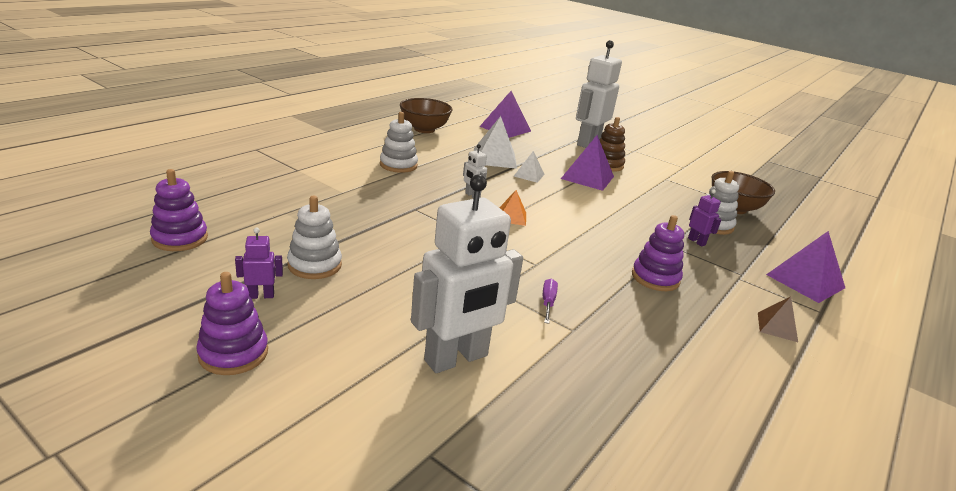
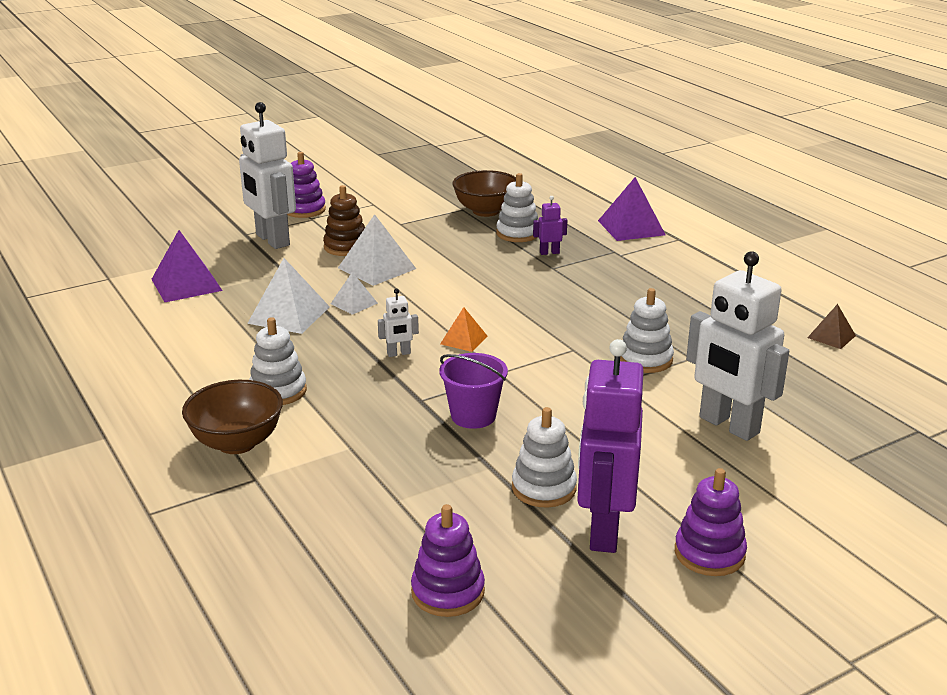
camera: 65 degrees left, 0 degrees up
(261, 295) = (603, 530): purple robot -> purple robot, size x2.36
(403, 229) = (473, 416): none -> purple bucket
(424, 129) = (150, 348): brown bowl -> brown bowl (237, 443)
(456, 358) = (728, 425): white robot -> white robot turned 150 degrees clockwise
(548, 302) = (645, 359): purple screwdriver -> white stacking toy
(587, 177) = (377, 268): purple pyramid -> white pyramid
(655, 278) = (612, 294): purple stacking toy -> purple stacking toy (304, 210)
(777, 327) = (698, 265): brown pyramid -> brown pyramid (831, 336)

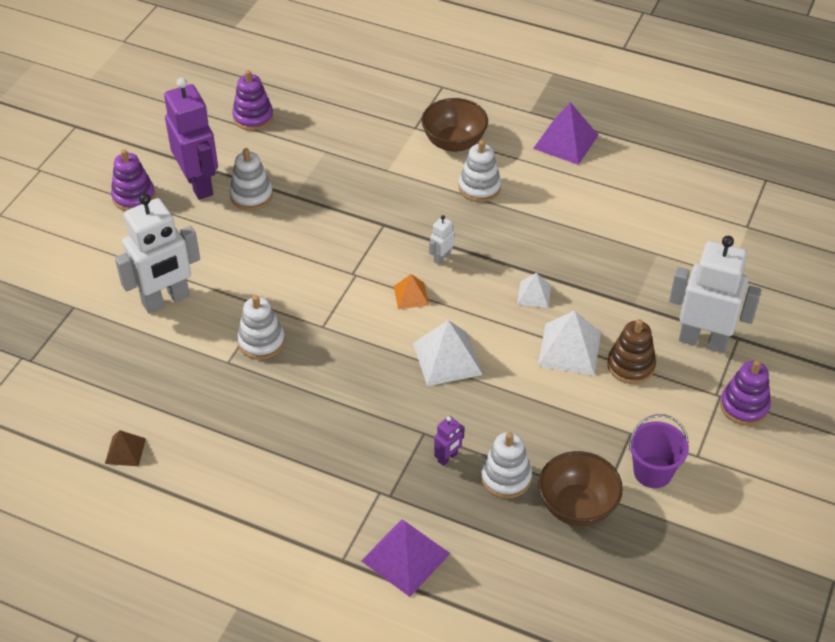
camera: 145 degrees right, 20 degrees up
(186, 285) = (682, 249): purple pyramid -> purple pyramid (565, 141)
(289, 315) = (564, 257): white pyramid -> white pyramid (447, 358)
(473, 416) = (338, 228): purple bucket -> purple bucket (652, 472)
(728, 425) = (166, 300): white robot -> white robot turned 135 degrees clockwise

